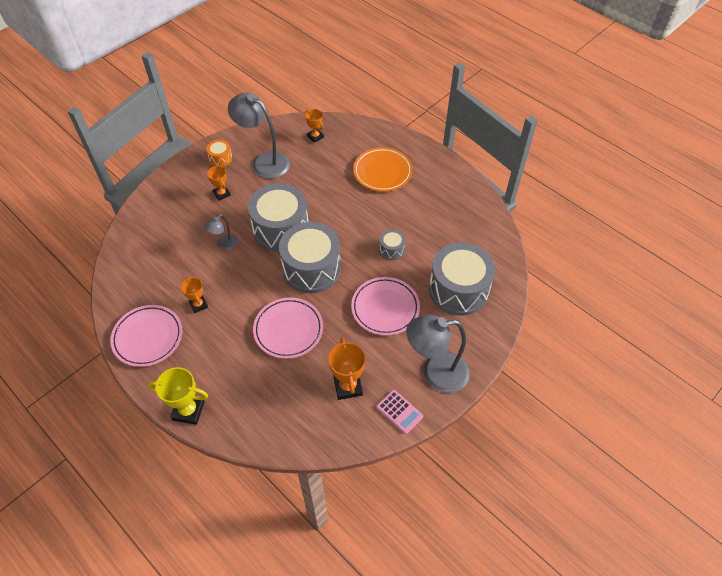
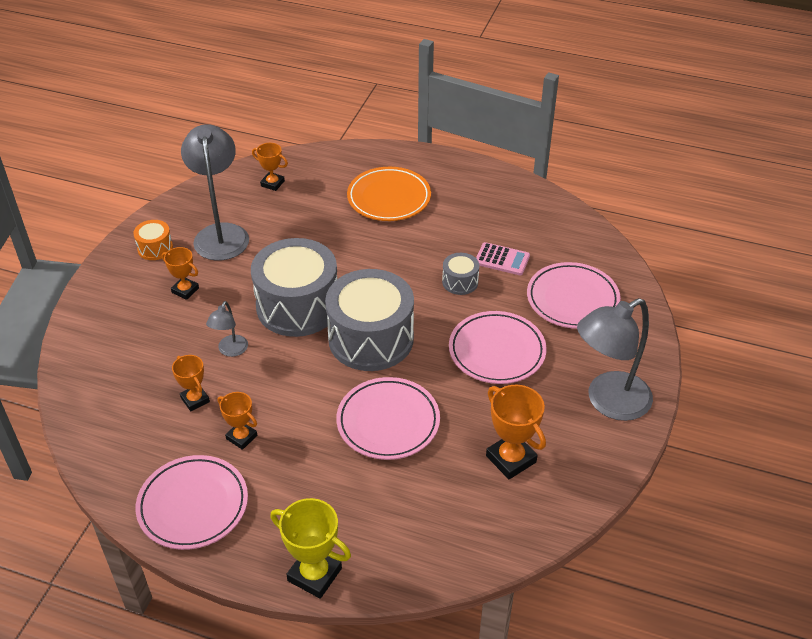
camera: 25 degrees left, 10 degrees down
(186, 269) = (195, 400): none -> orange trophy
(188, 411) = (314, 574): yellow trophy -> yellow trophy turned 45 degrees clockwise
(264, 162) = (221, 234): grey lamp -> grey lamp turned 75 degrees clockwise
(399, 412) = (594, 463): pink calculator -> pink calculator (502, 259)
(458, 290) = (572, 299): grey drum -> pink plate

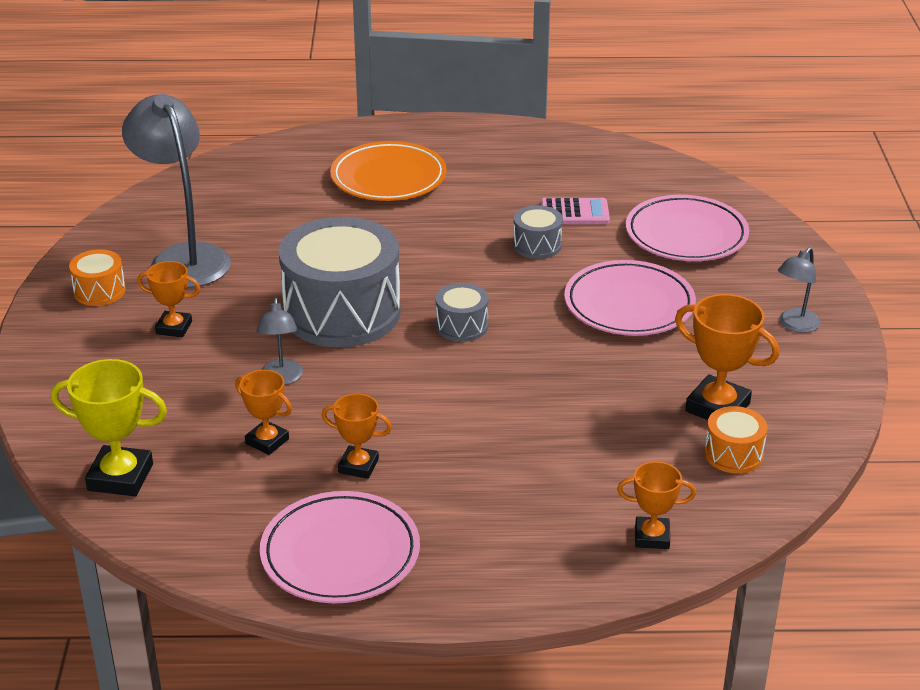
camera: 20 degrees left, 10 degrees down
(272, 183) = (221, 191): orange trophy -> orange trophy (652, 537)
(314, 574) = (551, 584): yellow trophy -> yellow trophy (120, 477)
(371, 338) = (462, 326): grey drum -> grey drum, size x0.44
(388, 422) = (541, 405): pink plate -> none
(499, 503) = (733, 454): none -> orange drum
(608, 402) = (795, 325): grey lamp -> grey lamp, size x0.49

